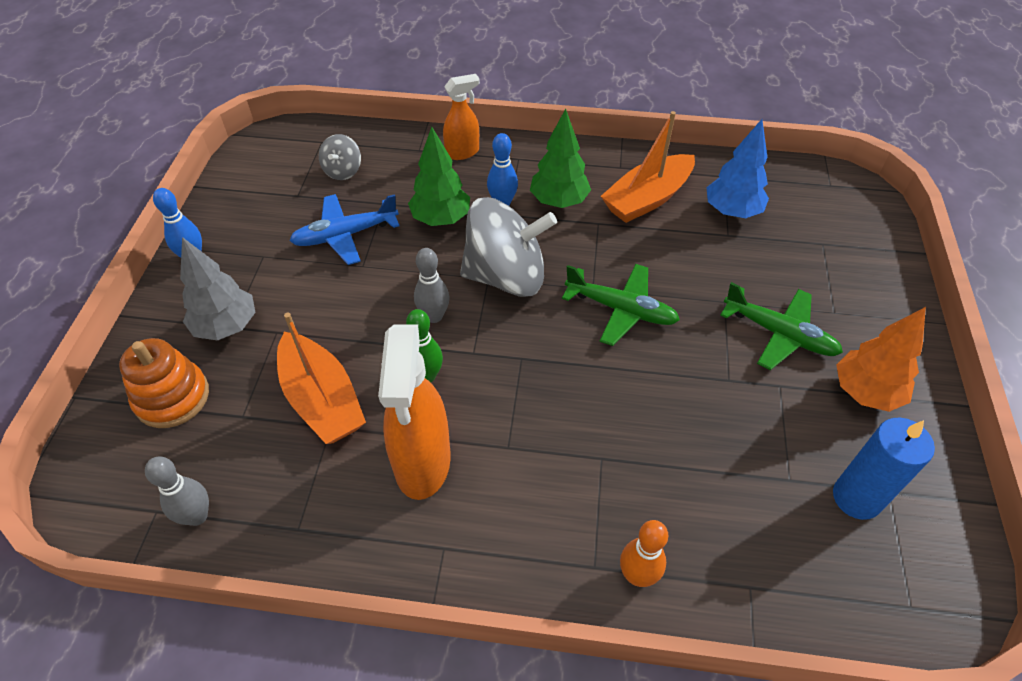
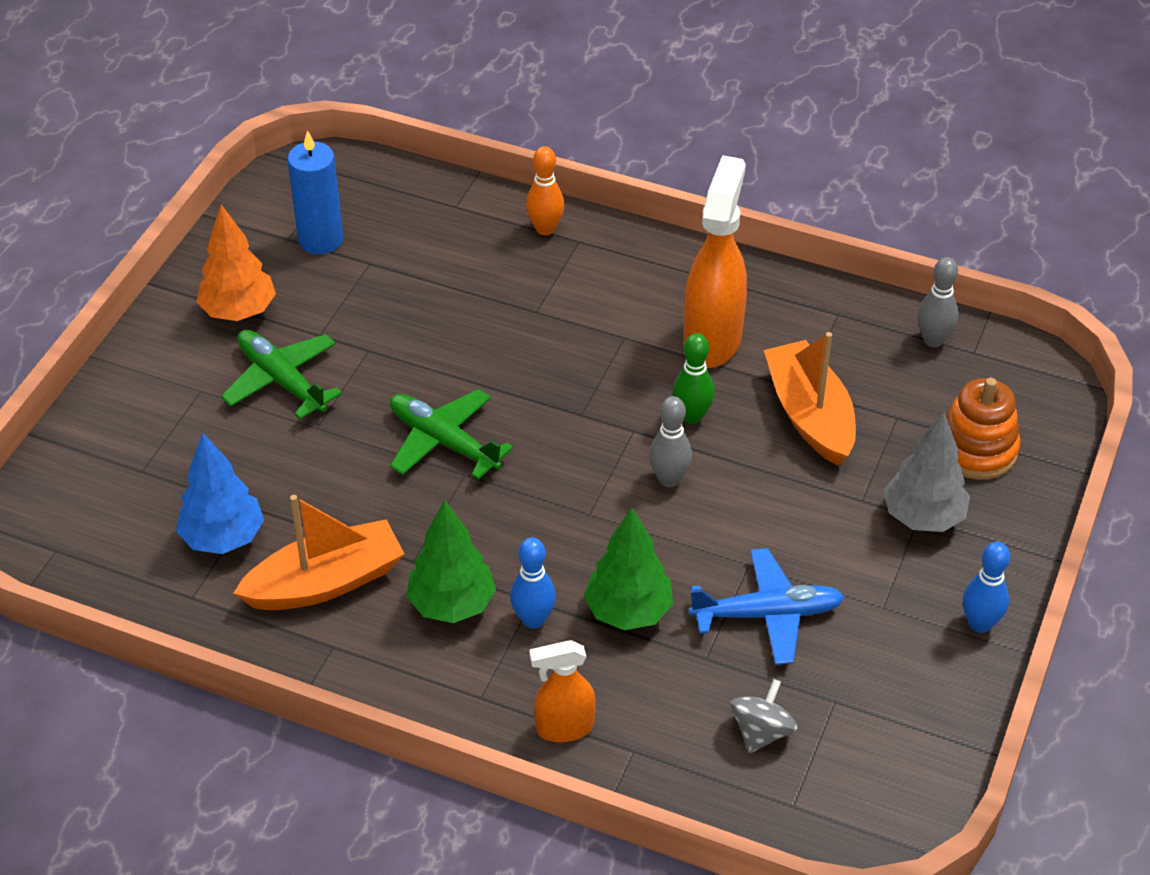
camera: 165 degrees left, 5 degrees down
(506, 276) = (565, 510): grey spinning top -> none

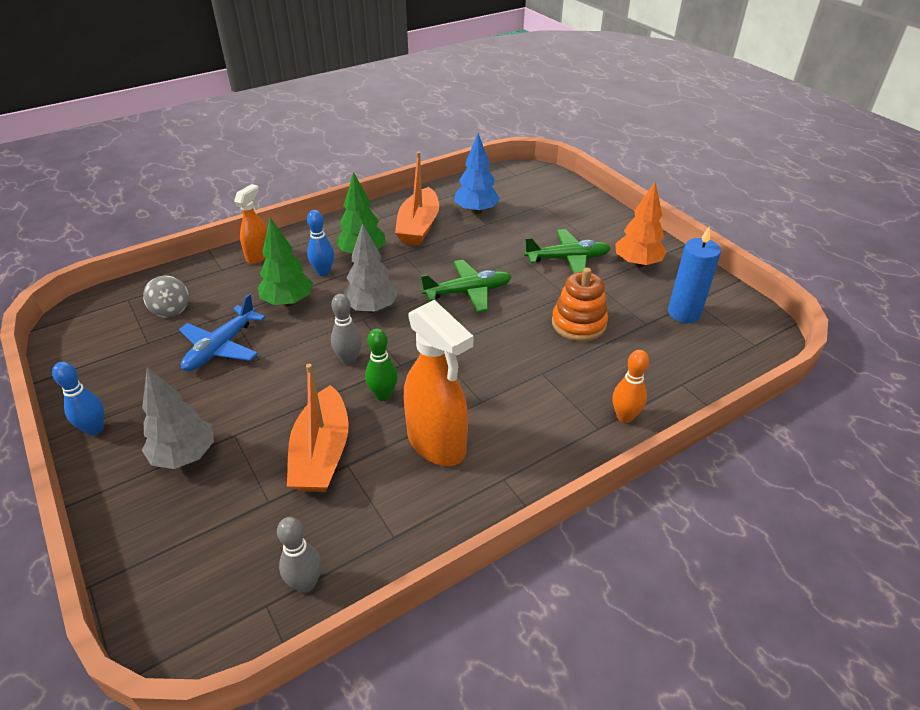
camera: 125 degrees right, 5 degrees down
(561, 516) = (371, 308): none -> grey tree
(810, 415) = (322, 453): orange boat -> orange boat turned 75 degrees clockwise
(976, 449) = (190, 527): orange stacking toy -> orange stacking toy (578, 323)

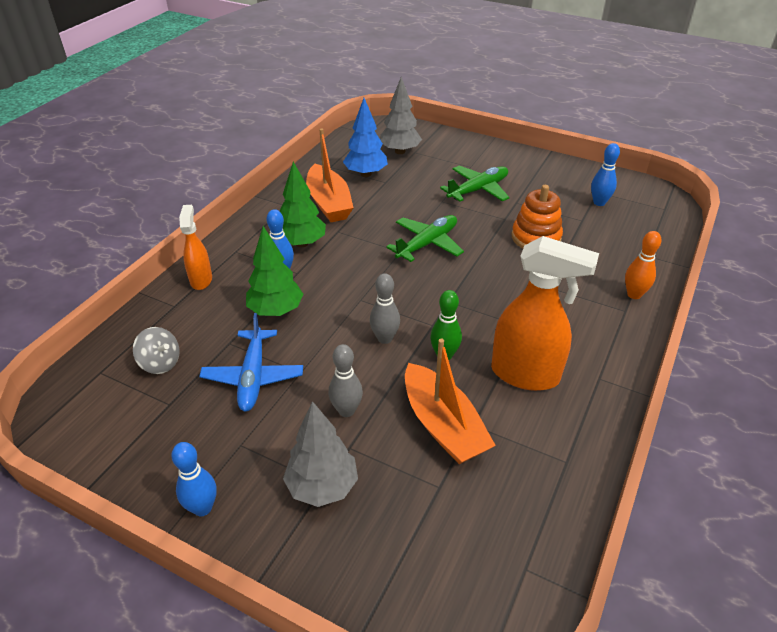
camera: 30 degrees left, 0 degrees up
(305, 583) = (538, 534): grey bowling pin -> grey bowling pin (346, 410)
(371, 308) = (359, 287): grey tree -> grey tree (400, 151)
(637, 264) = (532, 176): orange tree -> none
(684, 313) = (599, 202): blue candle -> blue bowling pin

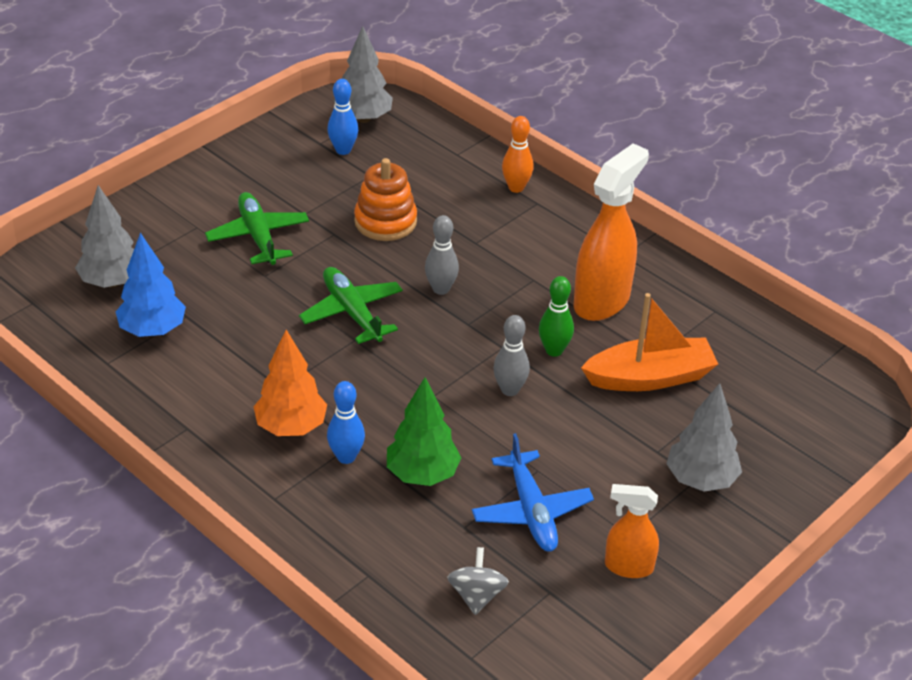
camera: 75 degrees left, 0 degrees up
(160, 363) = (476, 595): grey spinning top -> grey spinning top turned 45 degrees counterclockwise
(201, 280) = (324, 541): orange spray bottle -> orange spray bottle (628, 566)
(202, 508) = (703, 574): blue bowling pin -> none
(253, 377) = (531, 511): blue plane -> blue plane turned 60 degrees clockwise
(302, 243) = (291, 427): green tree -> orange tree
(329, 203) = (207, 383): orange boat -> none
(346, 410) = (608, 443): grey bowling pin -> grey bowling pin (441, 289)
(644, 203) = (363, 118): none -> grey tree

